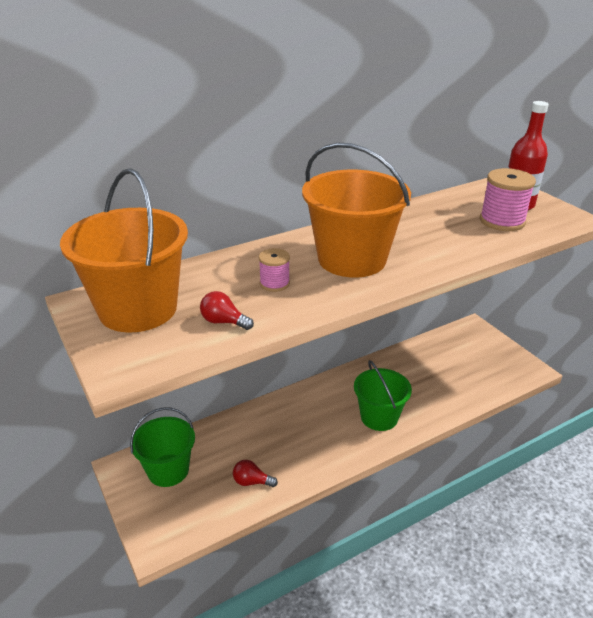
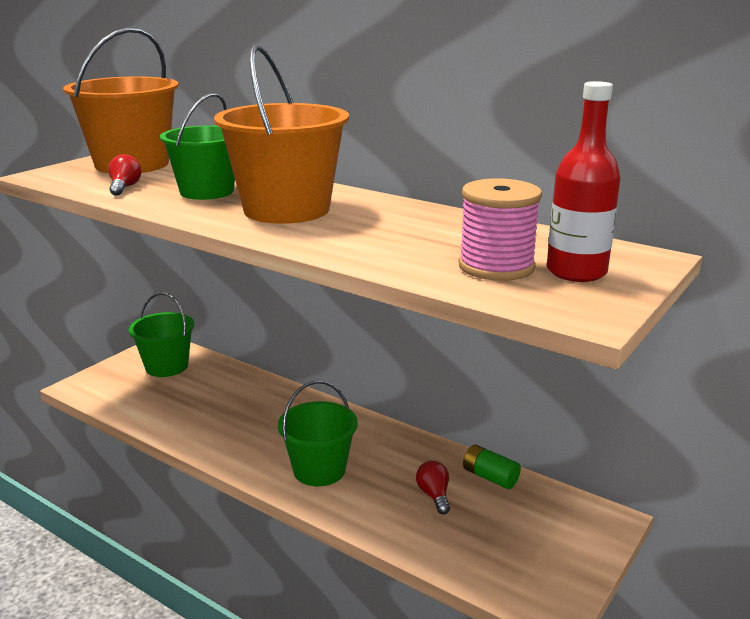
camera: 65 degrees right, 10 degrees down
(252, 482) = (170, 412): red light bulb -> red light bulb (434, 495)
(274, 283) = (207, 191): pink spool -> green bucket
(420, 350) = (490, 477): none -> green battery

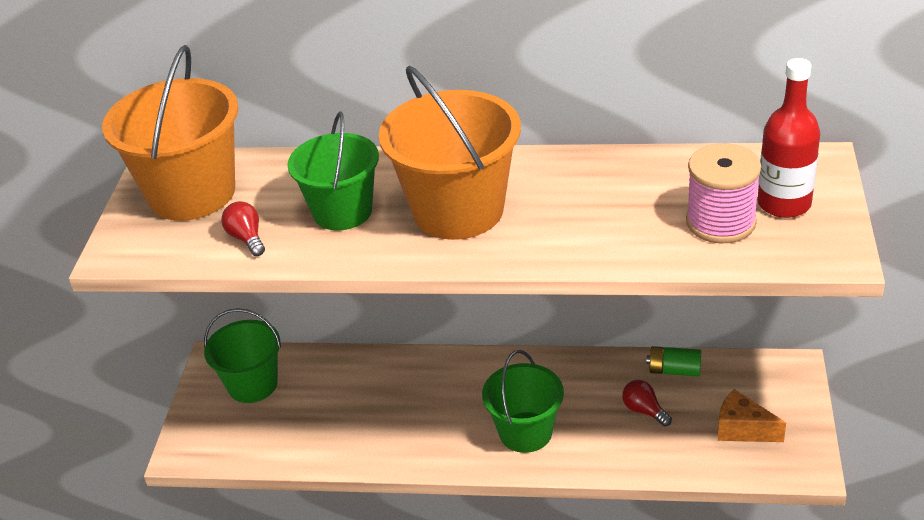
camera: 25 degrees left, 15 degrees up
(513, 547) = (742, 429): none -> orange cheese

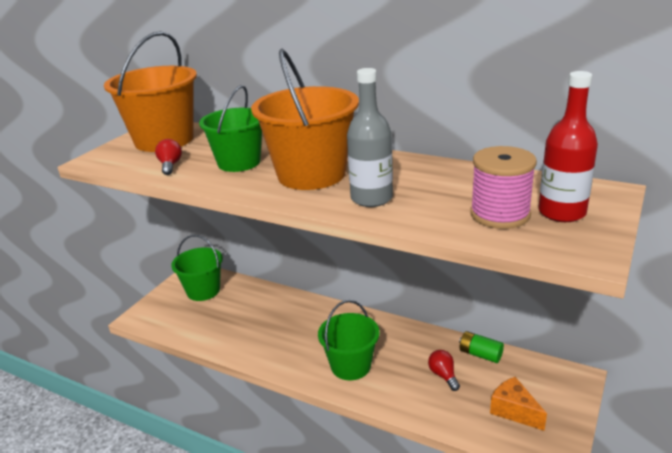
camera: 20 degrees right, 10 degrees down
(561, 232) = (371, 198): none -> grey bottle

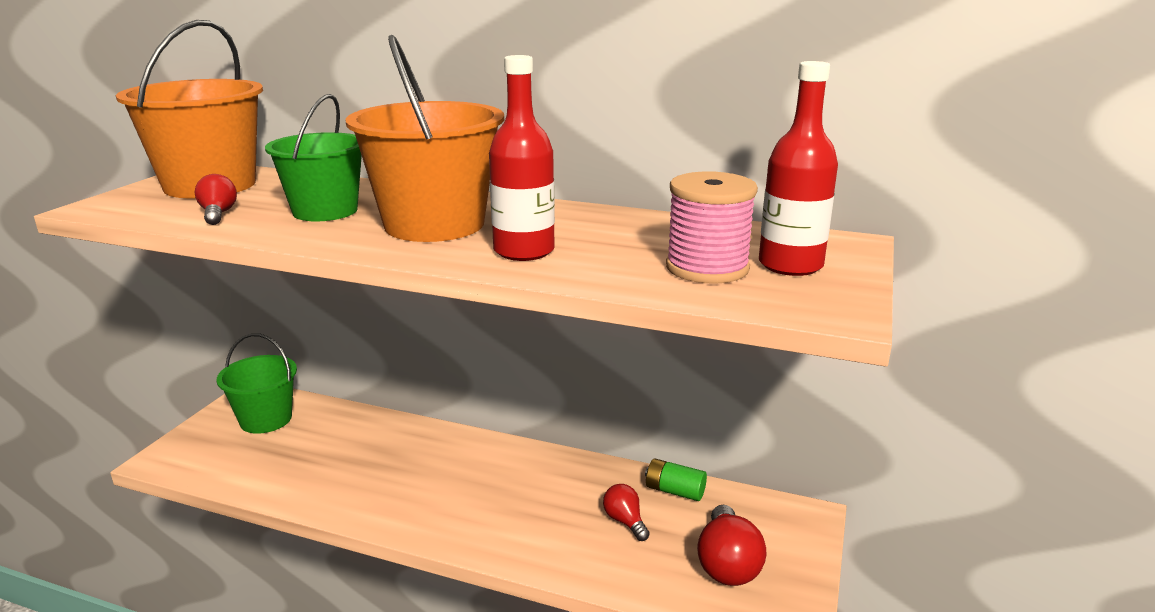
camera: 10 degrees left, 5 degrees down
(351, 366) = (490, 514): green bucket -> none
(371, 198) = (524, 251): grey bottle -> red bottle
(514, 411) = (727, 564): orange cheese -> red light bulb

